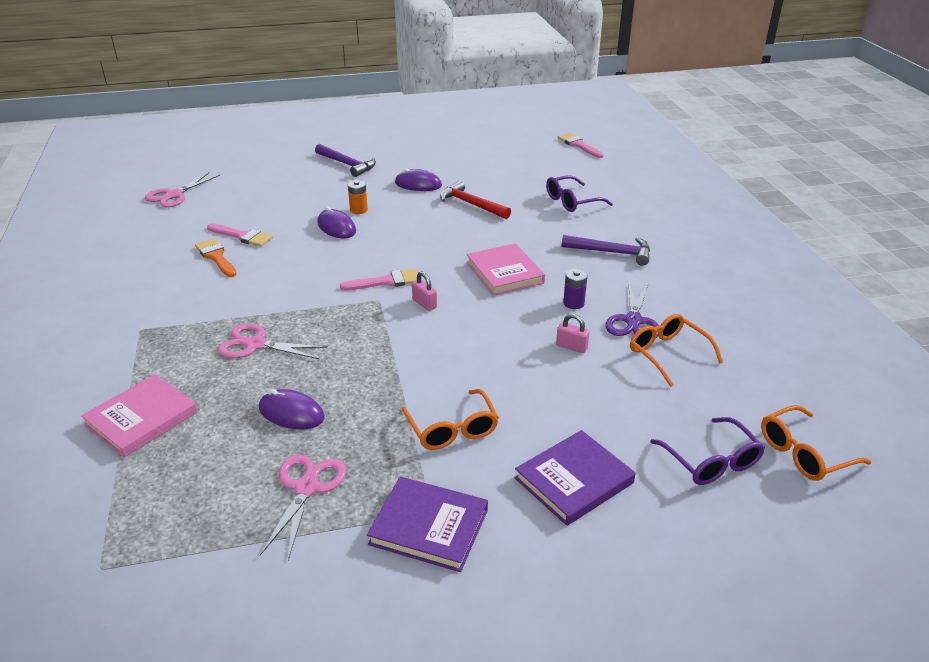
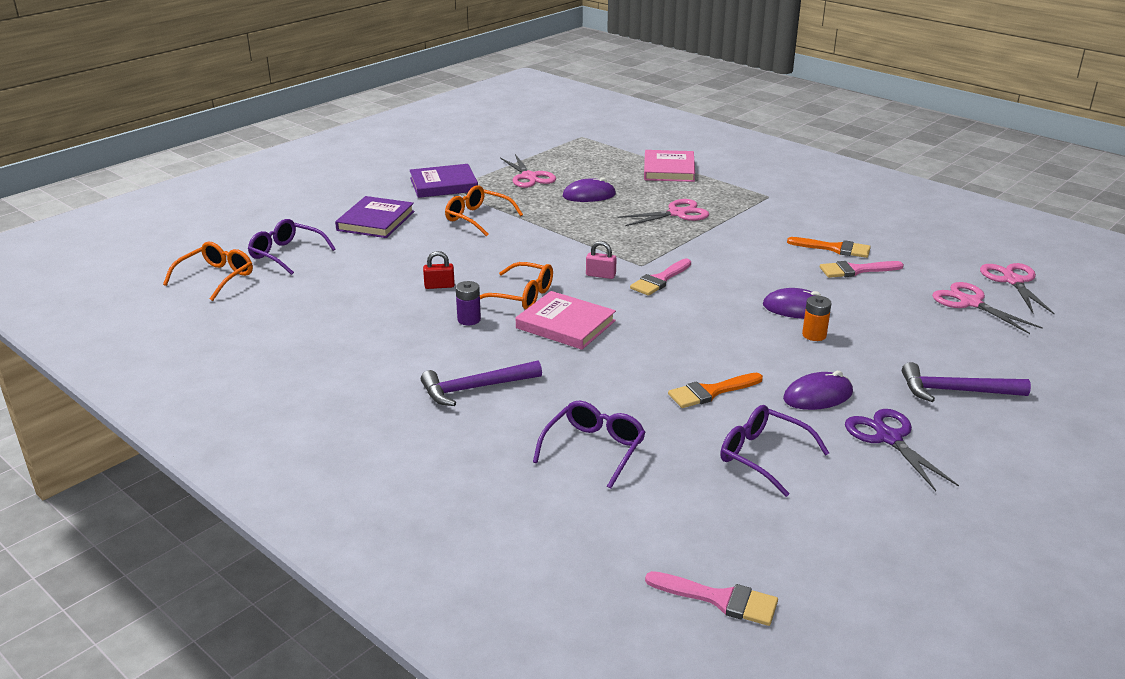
camera: 145 degrees right, 5 degrees down
(232, 194) = (970, 303): none -> pink scissors
(471, 204) = (710, 392): red hammer -> orange brush
(490, 173) = (762, 456): none -> purple glasses
(571, 347) = (439, 286): pink padlock -> red padlock
(633, 321) = (399, 323): purple scissors -> purple scissors (888, 438)
(667, 354) = (351, 307): orange glasses -> orange glasses (522, 296)

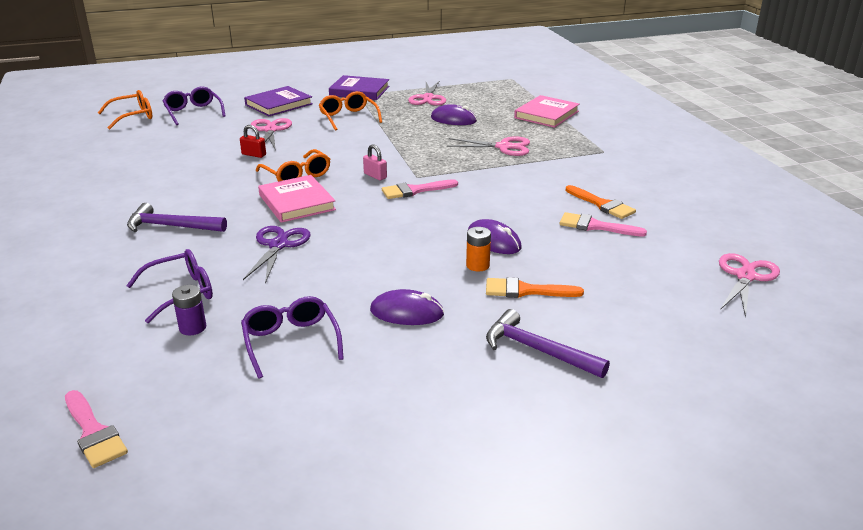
camera: 30 degrees right, 0 degrees up
(469, 319) = (238, 181): purple battery -> purple battery (192, 328)
(710, 392) = (326, 281): orange brush -> orange brush (525, 290)
(888, 438) = (415, 366): purple scissors -> purple scissors (278, 245)
(970, 303) = (669, 282): pink scissors -> pink scissors (270, 130)

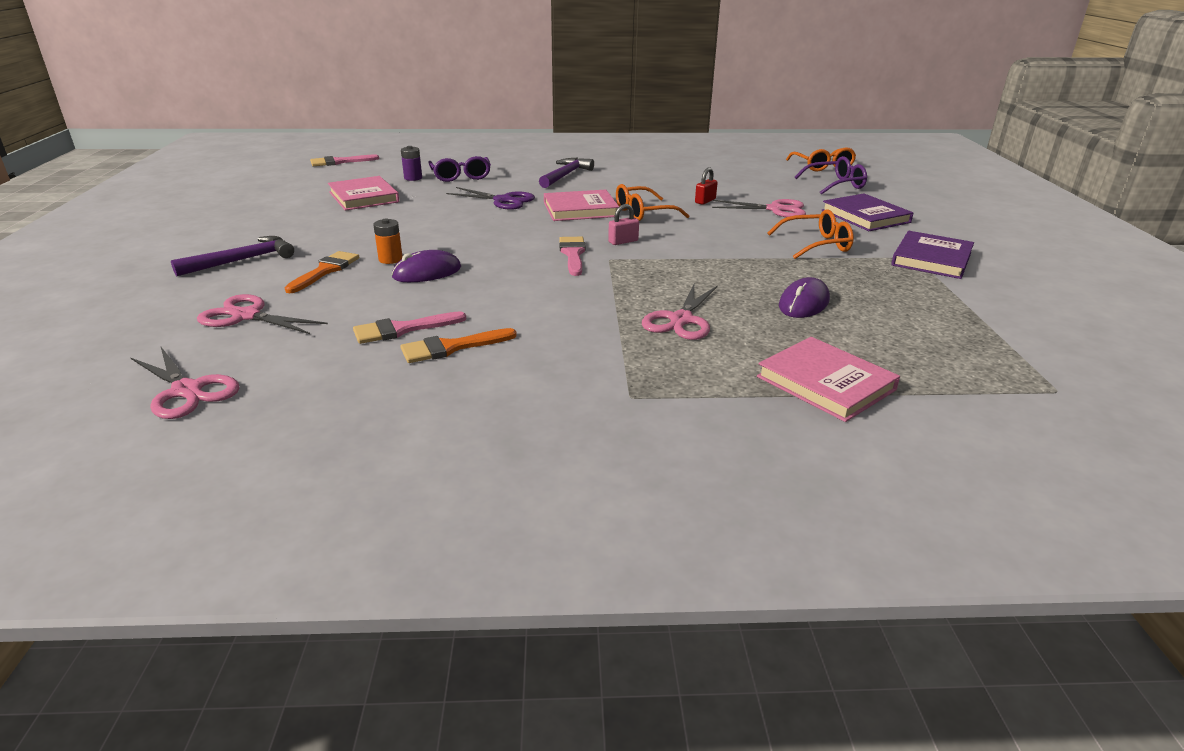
camera: 105 degrees right, 0 degrees up
(291, 342) = (363, 197): purple glasses -> pink book
(406, 312) = (353, 228): purple mouse -> none
(428, 98) = (907, 299): pink scissors -> pink scissors (246, 316)
(595, 226) = (402, 329): pink brush -> pink brush turned 150 degrees counterclockwise

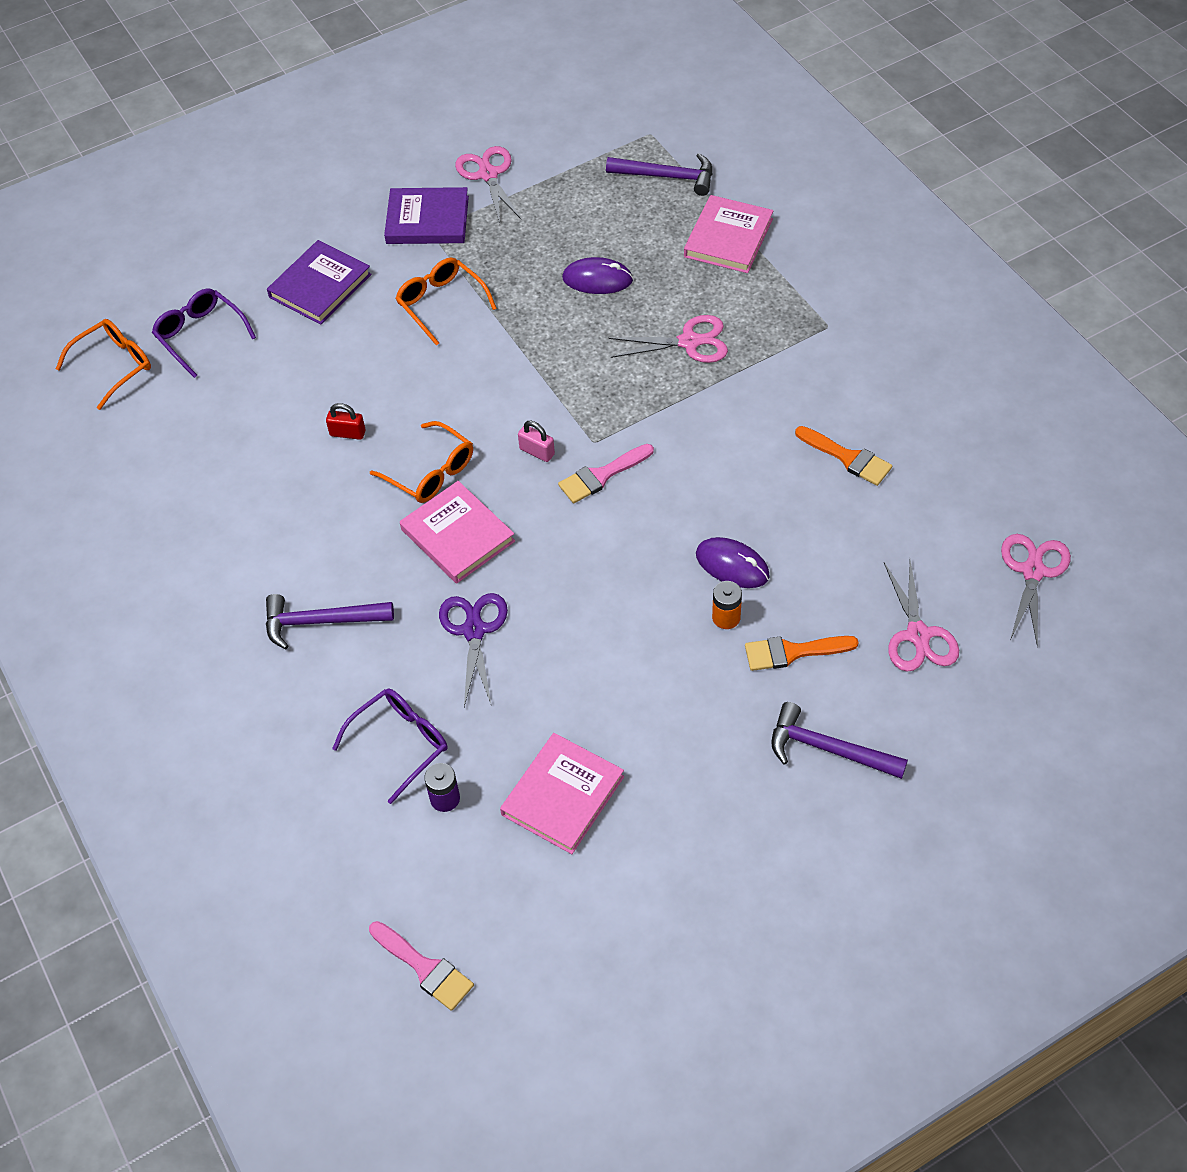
camera: 115 degrees left, 25 degrees up
(402, 329) = (848, 507): pink brush -> none
(775, 209) = (341, 363): pink scissors -> pink scissors (488, 174)
(961, 378) = (667, 177): none -> purple hammer

